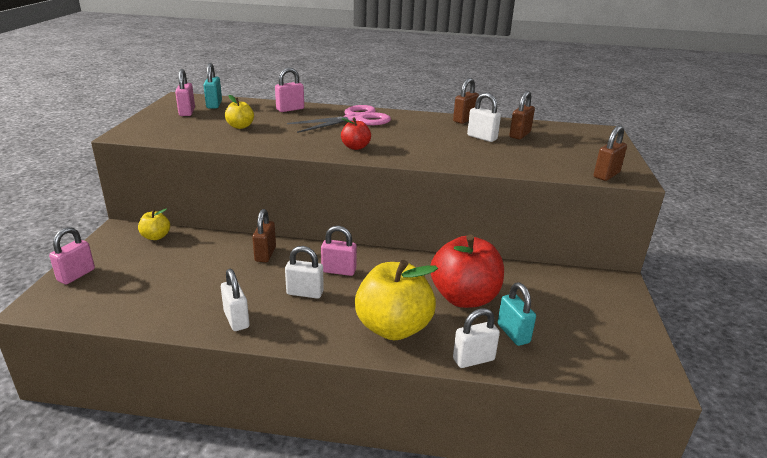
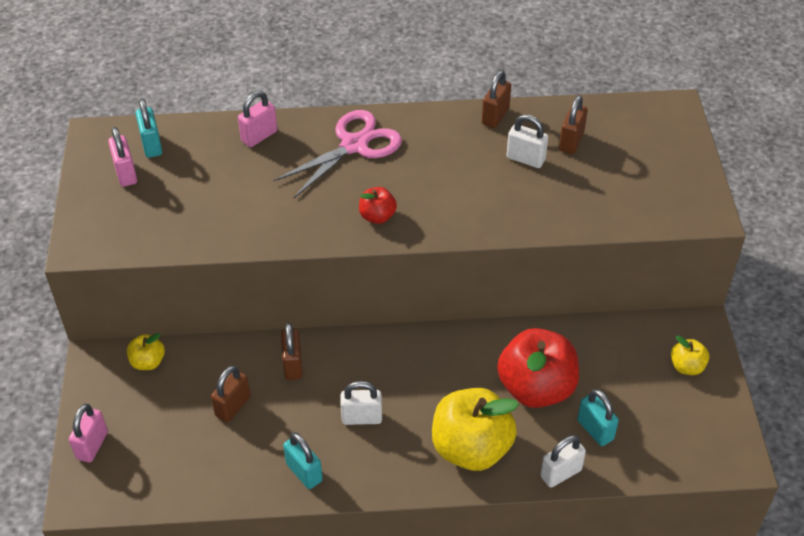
camera: 10 degrees left, 20 degrees up
(236, 320) = (304, 472): white padlock -> turquoise padlock
(240, 126) = (214, 196): yellow apple -> yellow apple (687, 366)
(338, 271) = (387, 375): pink padlock -> none
(606, 175) = (680, 216): brown padlock -> brown padlock (233, 406)

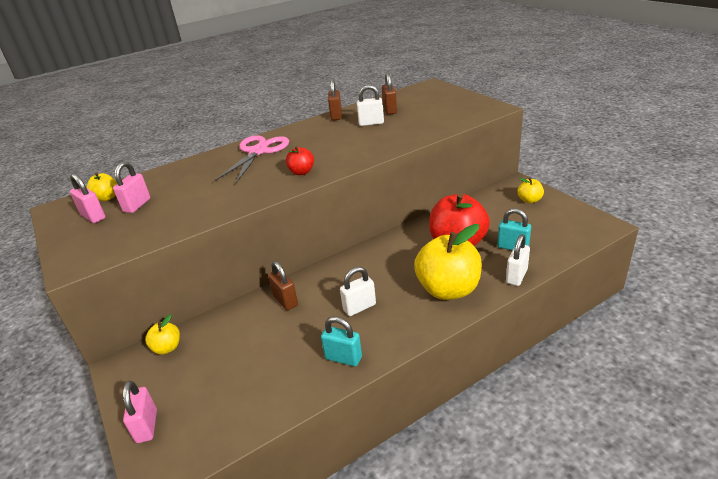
camera: 25 degrees left, 15 degrees down
(151, 145) = (107, 198): turquoise padlock -> yellow apple
(233, 406) = (256, 344): brown padlock -> none
(259, 136) = (188, 169): pink padlock -> pink padlock (137, 205)

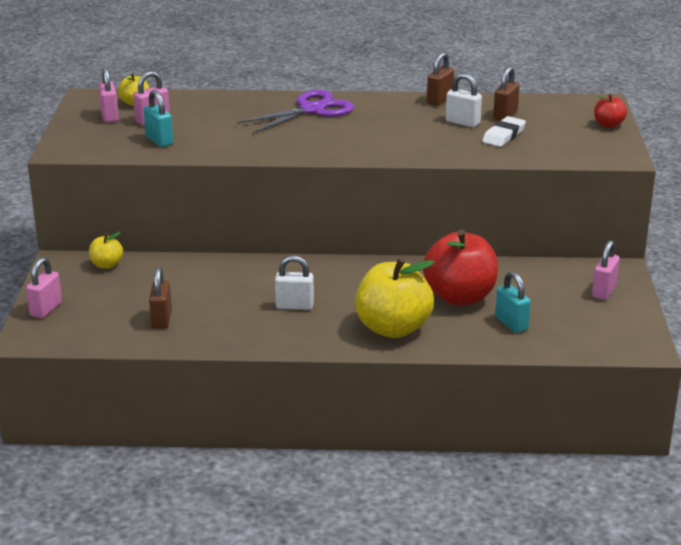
camera: 30 degrees right, 5 degrees down
(258, 151) = (312, 110): pink scissors -> purple scissors
(285, 301) = (237, 273): brown padlock -> brown padlock (161, 320)
(302, 172) = (324, 146): red apple -> red apple (608, 125)
(343, 358) = (235, 334): turquoise padlock -> turquoise padlock (159, 140)
(408, 121) = (503, 135): none -> white eraser
(516, 276) = (474, 347): white padlock -> none
(529, 200) = (604, 291): yellow apple -> pink padlock

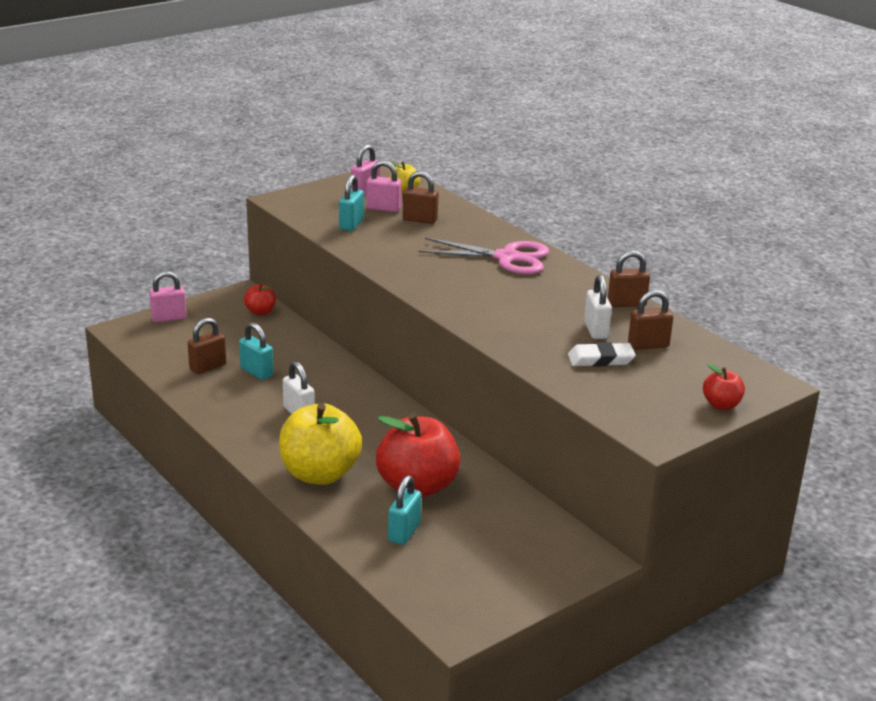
camera: 50 degrees right, 0 degrees up
(106, 265) = (260, 312): yellow apple -> red apple
(196, 115) = (420, 220): none -> brown padlock
(204, 301) = (256, 372): none -> turquoise padlock
(312, 110) = (507, 258): purple scissors -> pink scissors
(604, 291) = (536, 564): pink padlock -> none

